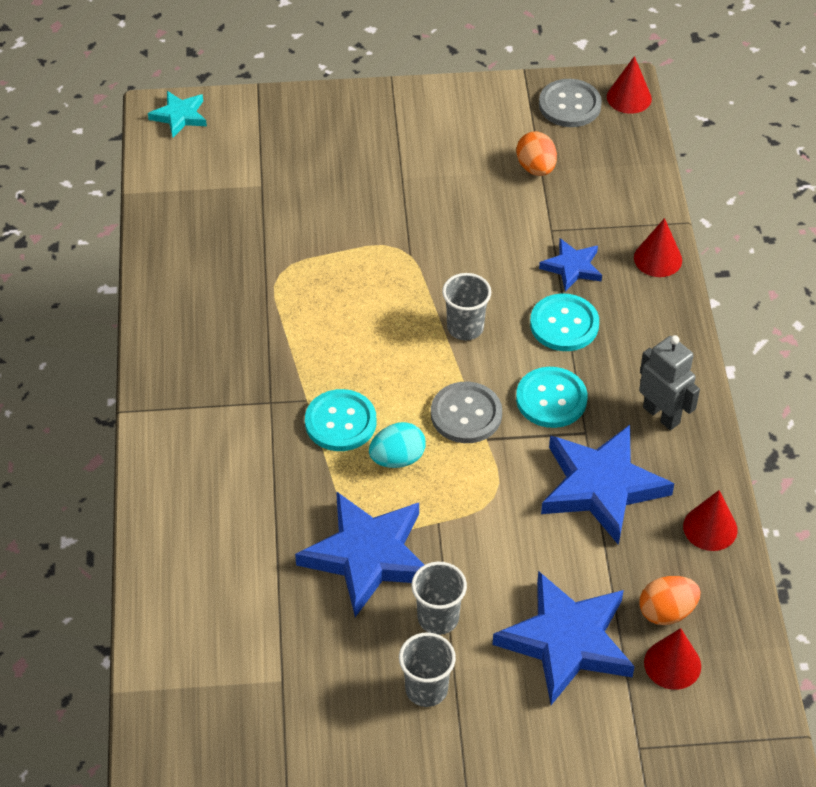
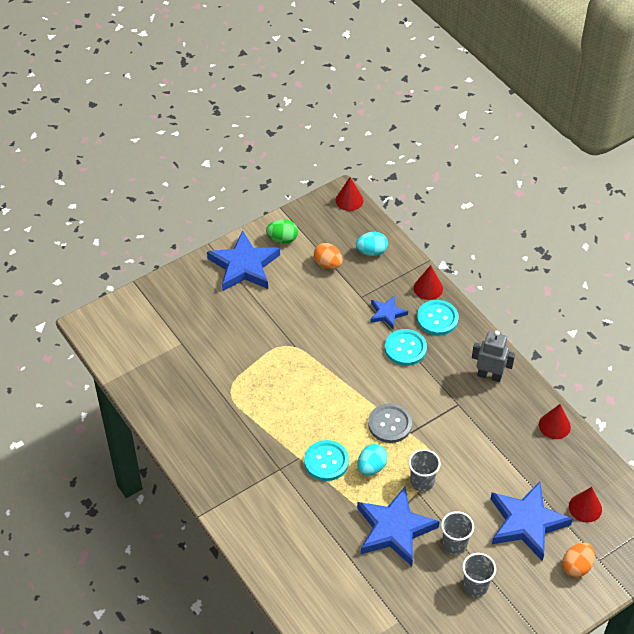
camera: 30 degrees left, 0 degrees up
(179, 116) = (101, 322): turquoise star -> none
(465, 328) = (355, 375): grey cup -> grey cup (422, 482)
(496, 110) = (282, 239): none -> green egg
(551, 399) = (428, 394): turquoise button -> turquoise button (437, 318)
(569, 105) = (320, 218): grey button -> none
(601, 486) = (486, 430): blue star -> blue star (244, 266)
(610, 177) = (371, 251): none -> turquoise egg
(666, 612) = (564, 481): orange egg -> orange egg (576, 566)

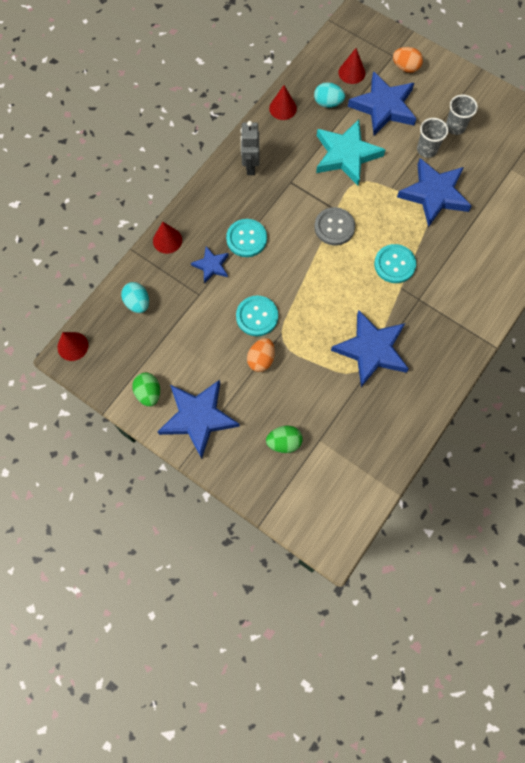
camera: 110 degrees left, 20 degrees up
(192, 317) = (284, 442): none -> green egg
(245, 410) = (371, 350): none -> blue star
(328, 264) = (168, 338): orange egg -> orange egg (261, 359)
(371, 467) = (384, 228): turquoise egg -> turquoise egg (328, 103)
(422, 482) = (380, 187): grey cup -> none
(437, 318) = (201, 222): turquoise button -> turquoise button (257, 316)
(474, 464) = (346, 155): none -> turquoise star

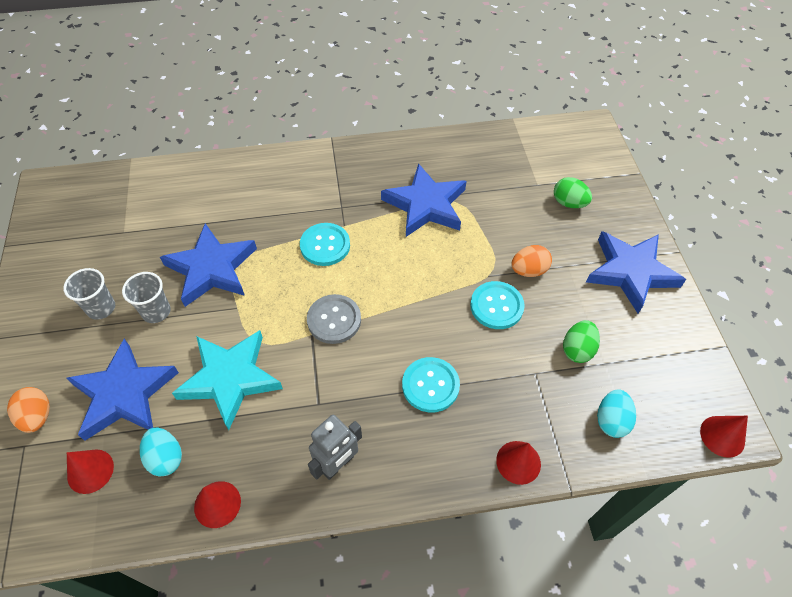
camera: 135 degrees left, 15 degrees down
(148, 393) = (665, 327): green egg -> green egg (577, 349)
(211, 266) = (495, 390): blue star -> none

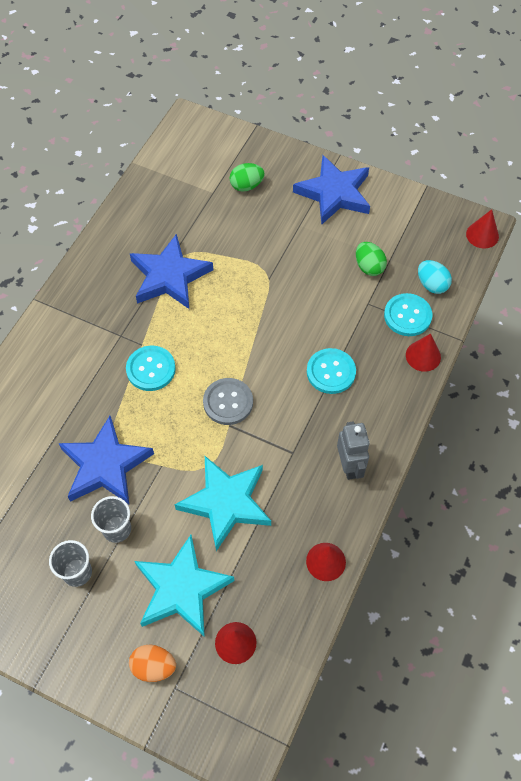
camera: 55 degrees left, 5 degrees up
(124, 394) = (181, 588): blue star -> turquoise star
(165, 458) = (263, 581): turquoise egg -> none
(496, 306) = (298, 290): turquoise button -> turquoise button (407, 316)
(528, 270) = (284, 251): orange egg -> none

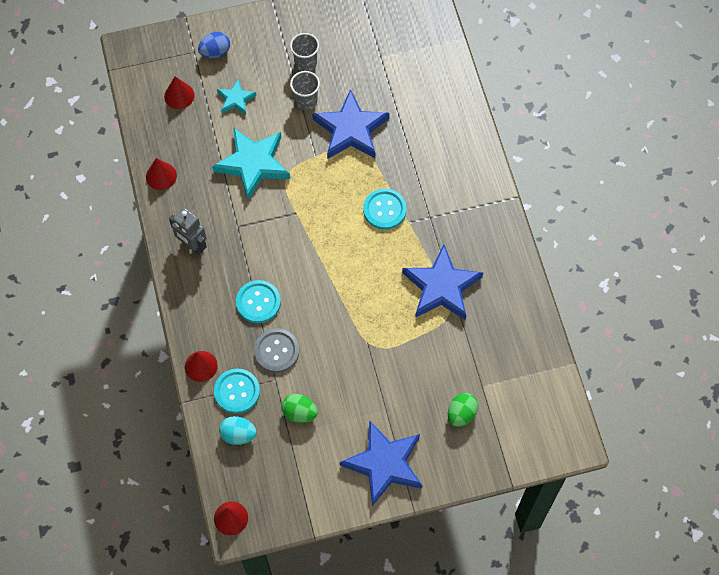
camera: 140 degrees right, 5 degrees up
(153, 666) = (215, 52): orange egg -> blue egg
(181, 588) = (236, 99): turquoise star -> turquoise star, size x0.52
(228, 402) = (310, 227): grey button -> grey button (276, 351)

